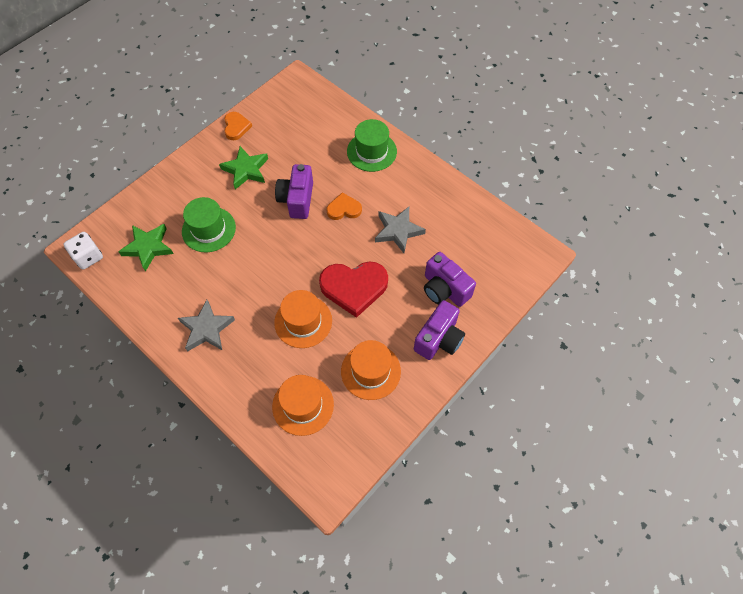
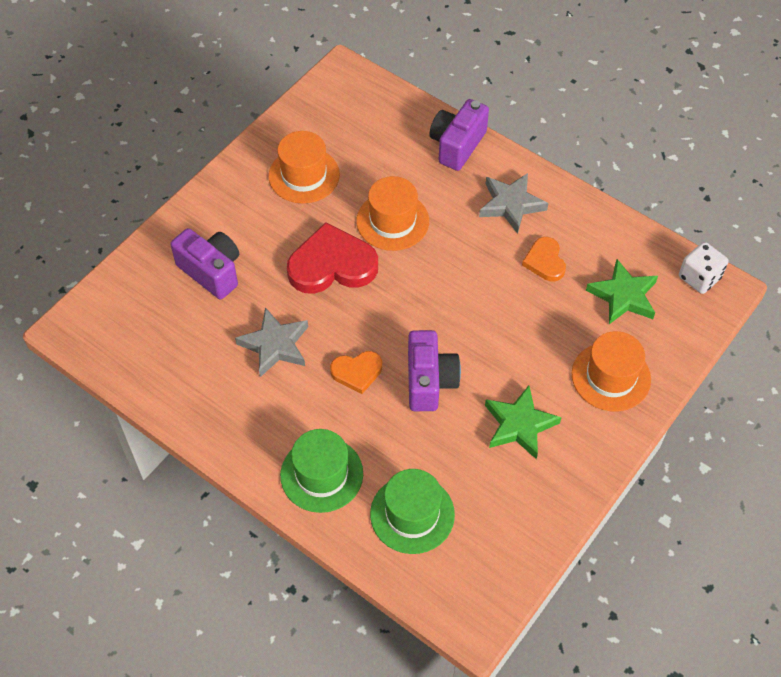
camera: 175 degrees right, 5 degrees down
(209, 229) = (548, 327): green hat -> green hat (412, 514)
(236, 127) = (557, 504): orange heart -> orange heart (545, 261)
(303, 405) = (378, 138): orange hat -> orange hat (611, 376)
(439, 339) = (221, 214): purple camera -> purple camera (457, 145)

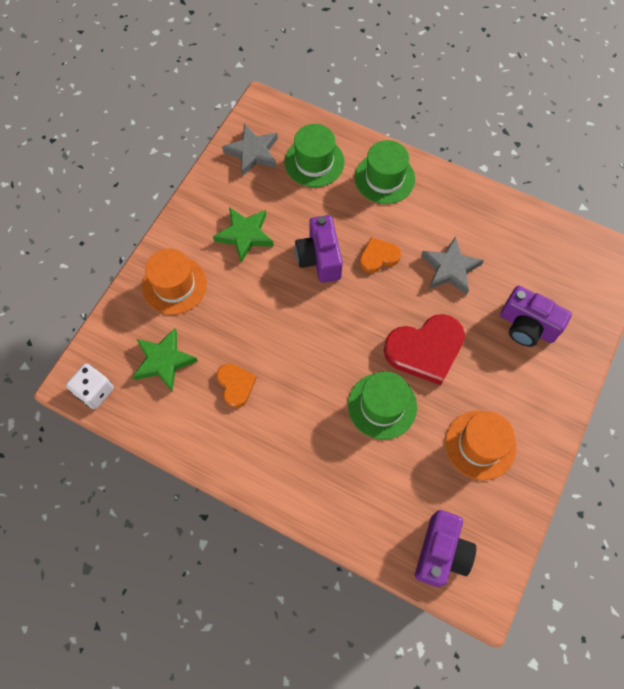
camera: 170 degrees right, 10 degrees up
(392, 221) = (382, 405): orange hat -> green hat
(457, 145) = (337, 511): purple camera -> purple camera (441, 552)
(511, 205) = (273, 444): grey star -> grey star (253, 152)

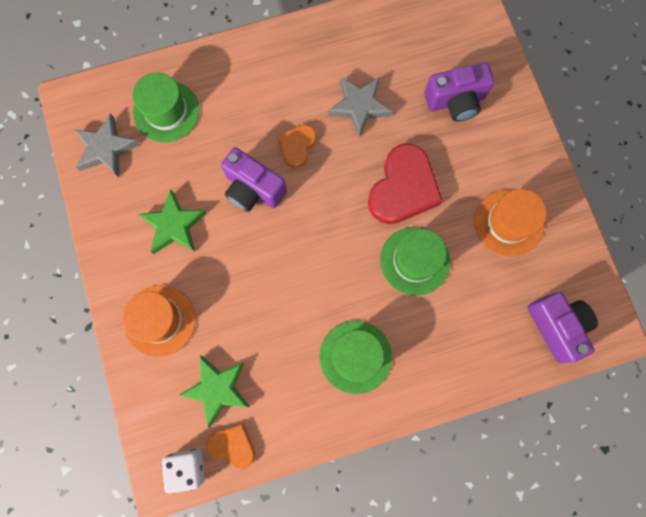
camera: 45 degrees left, 10 degrees up
(236, 385) = (293, 352): orange heart -> orange heart (232, 445)
(384, 178) = (237, 76): green hat -> green hat (355, 357)

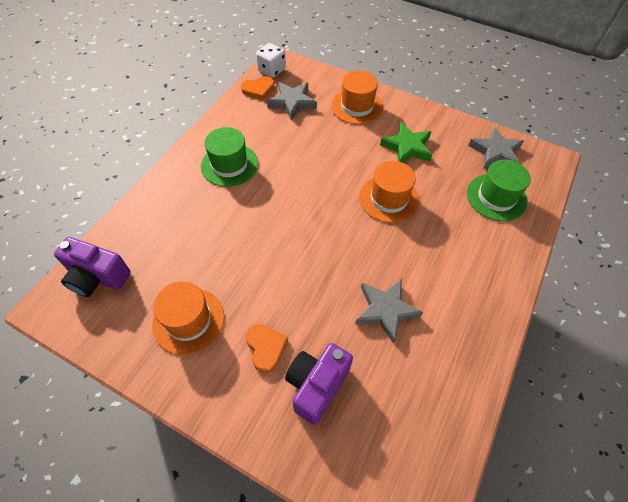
camera: 135 degrees right, 20 degrees down
(217, 389) = (292, 102): green star -> grey star
(253, 189) = (389, 199): purple camera -> orange hat
(297, 146) = (394, 245): orange heart -> orange heart (265, 347)
(403, 188) = (292, 279): red heart -> none
(415, 261) = (239, 240): green hat -> none

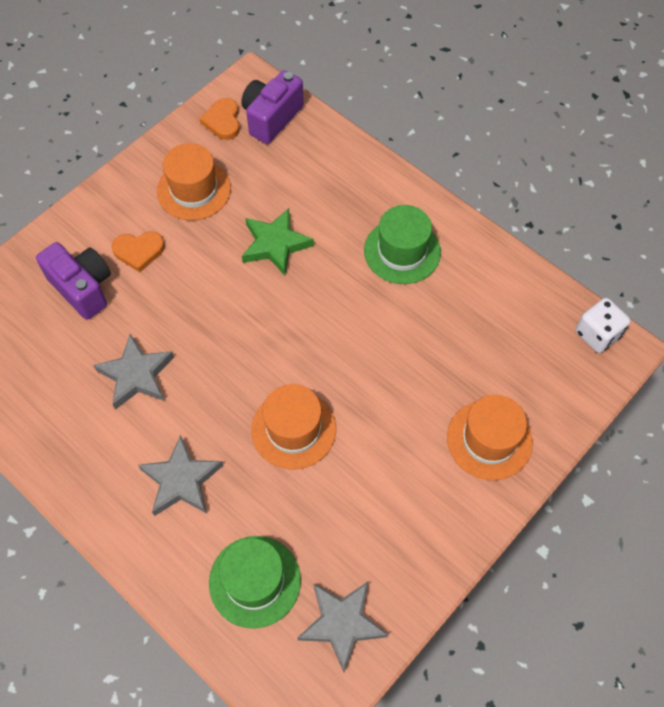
camera: 105 degrees right, 5 degrees up
(258, 89) = (551, 308): orange heart -> orange heart (223, 121)
(292, 102) = (513, 349): grey star -> grey star (181, 480)
(407, 147) = (384, 487): green star -> green star (275, 244)

